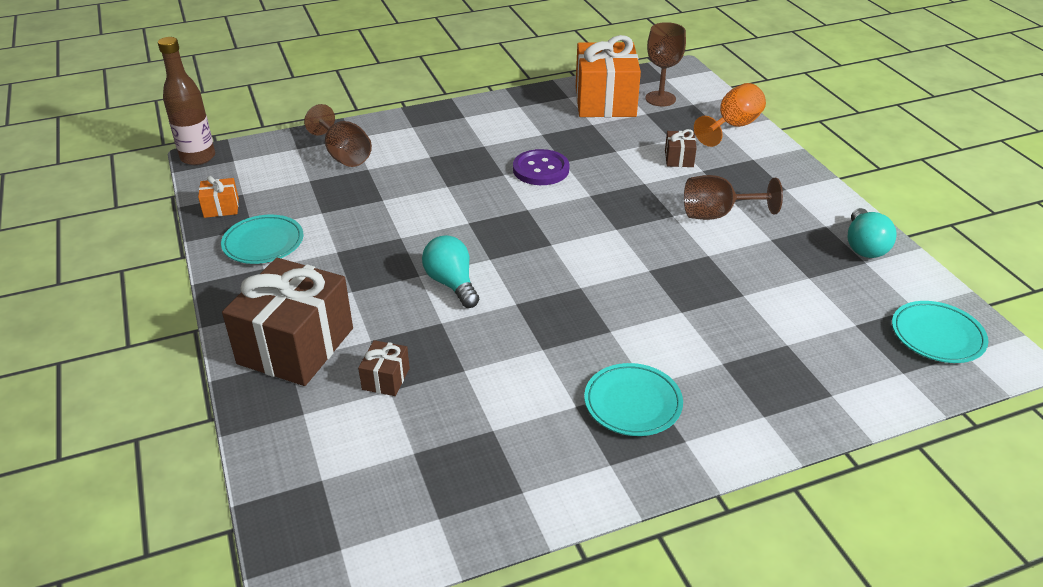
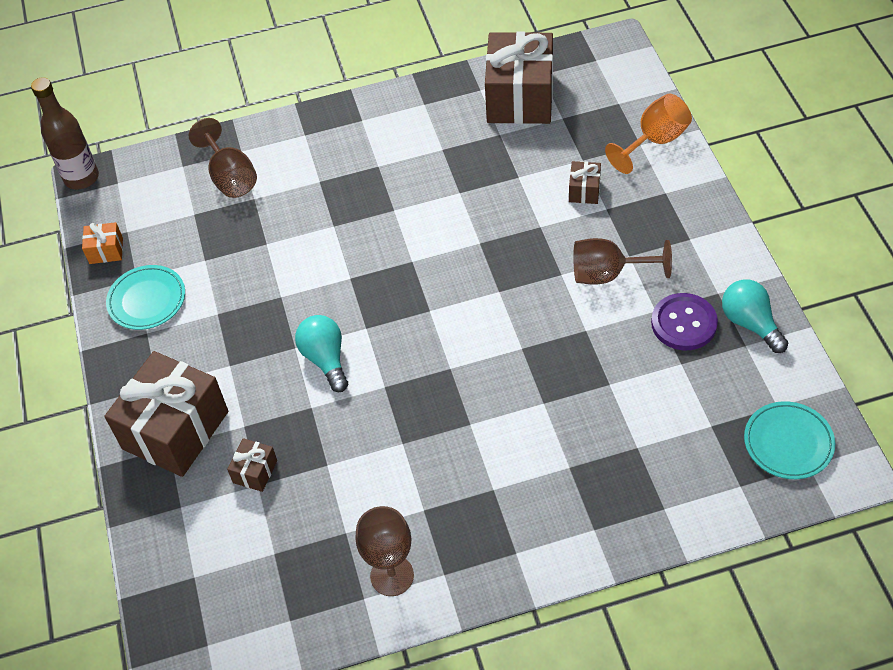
camera: 10 degrees right, 15 degrees up
(541, 169) = (433, 203): purple button -> purple button (684, 323)
(605, 101) = (520, 98): orange gift -> brown gift
(632, 403) = (476, 509): turquoise plate -> none
(660, 99) = (583, 94): brown goblet -> brown goblet (392, 575)
(864, 246) = (750, 323): turquoise light bulb -> turquoise light bulb turned 135 degrees clockwise

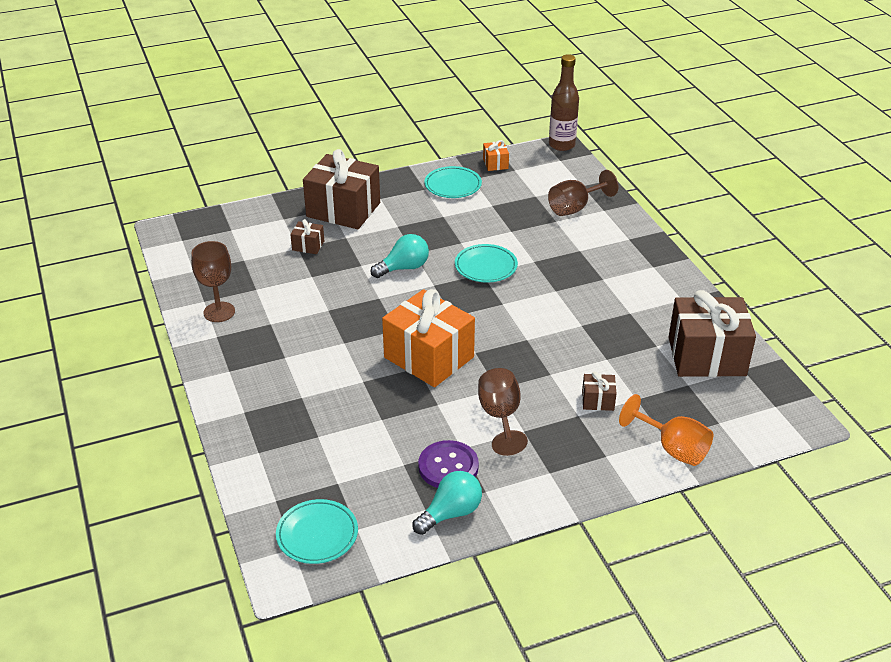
camera: 80 degrees right, 15 degrees down
(336, 273) = (486, 266): none -> turquoise plate
(505, 336) = (429, 357): none -> orange gift

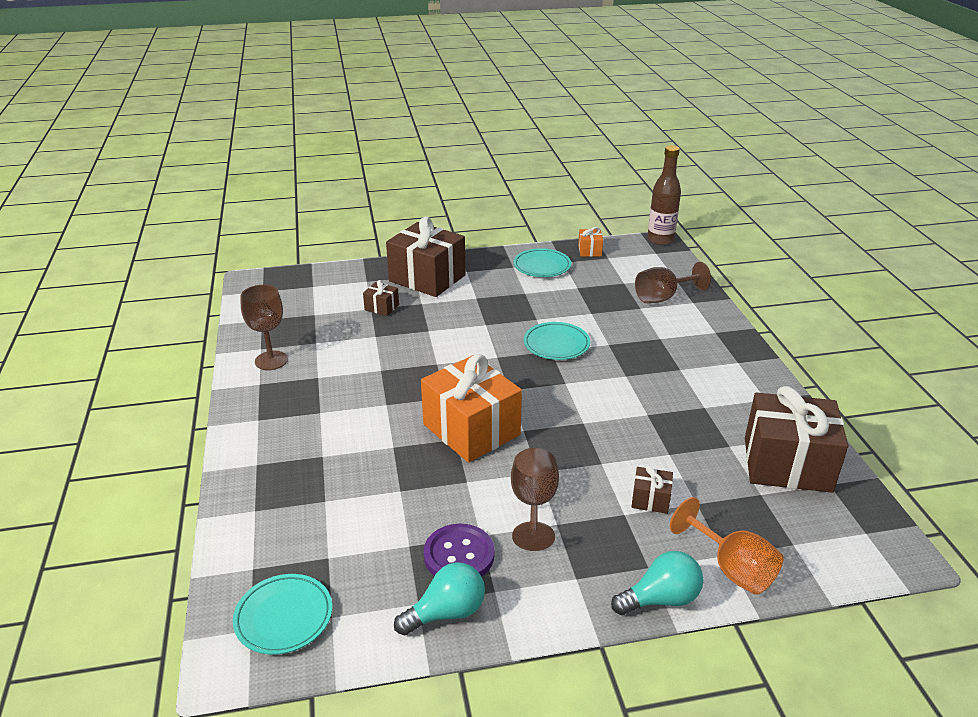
camera: 10 degrees right, 5 degrees down
(403, 268) = (471, 337): turquoise light bulb -> turquoise light bulb (661, 599)

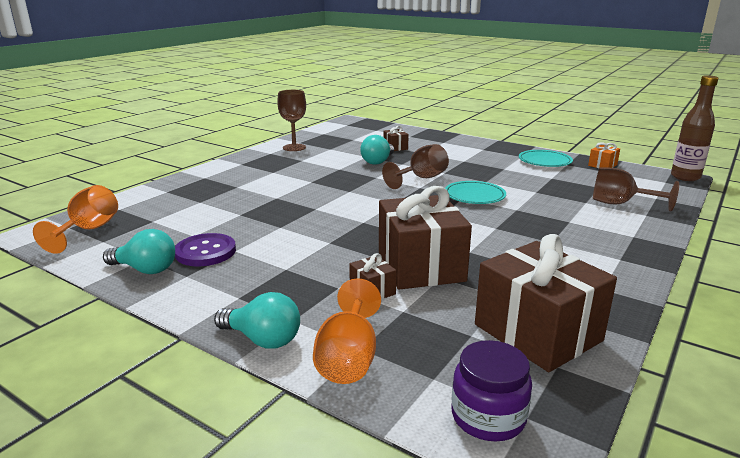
camera: 45 degrees right, 10 degrees down
(284, 617) = (88, 230): turquoise plate -> orange goblet
(400, 338) = (378, 161): none -> turquoise light bulb
(427, 278) = (449, 145): brown gift -> brown gift (421, 266)
(471, 429) = (332, 209): orange gift -> none
(533, 505) = (292, 254): brown goblet -> brown goblet (421, 179)
(852, 548) = (488, 417): none -> purple jar

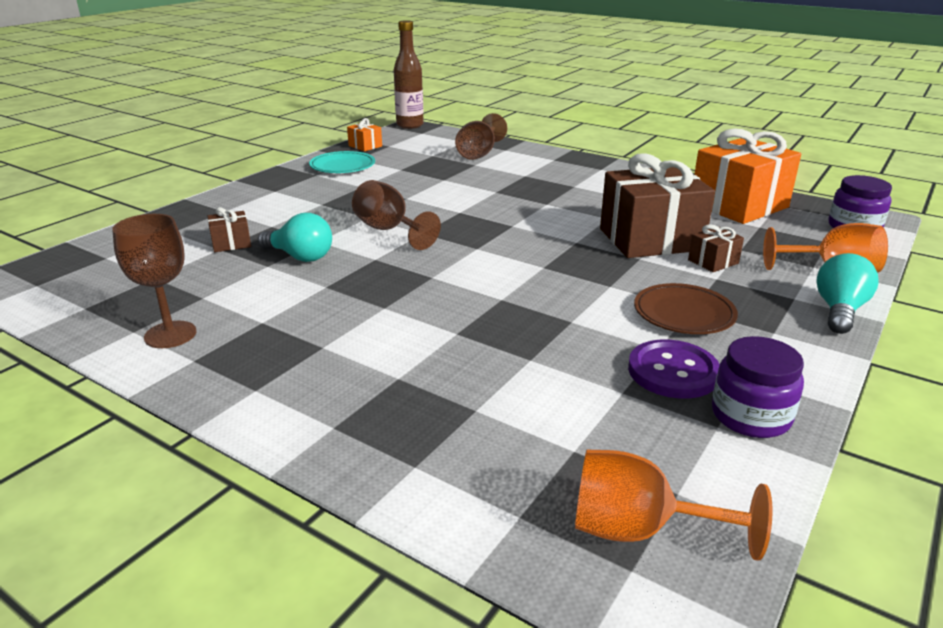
camera: 90 degrees left, 5 degrees up
(145, 269) = (750, 416): turquoise light bulb -> purple jar
(278, 264) = (684, 314): none -> brown plate
(474, 196) = (456, 206): turquoise plate -> none
(537, 332) = (738, 205): brown gift -> orange gift

